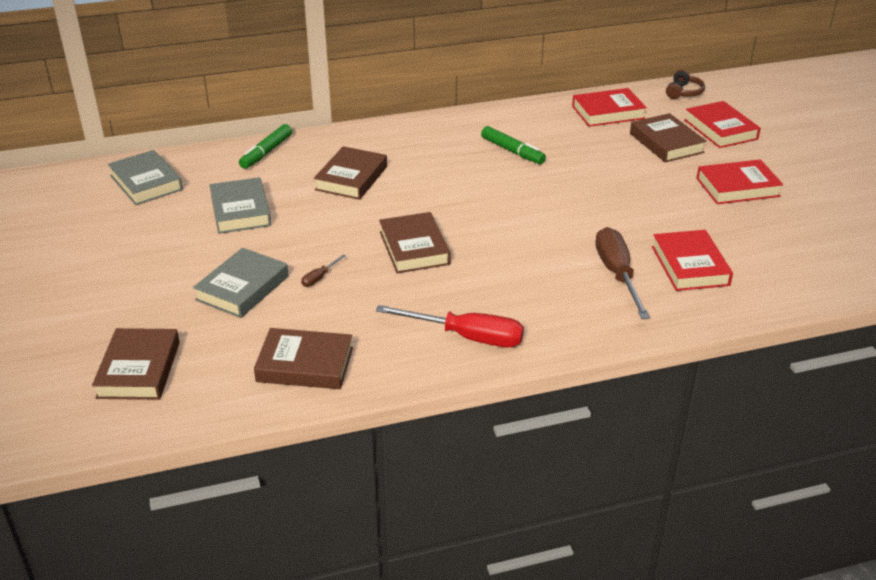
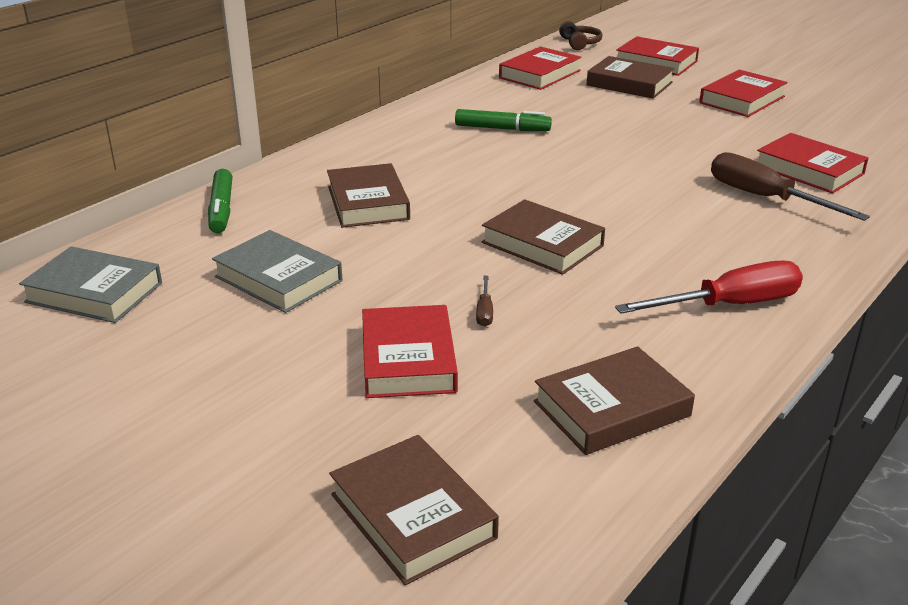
camera: 35 degrees left, 5 degrees down
(242, 288) = (408, 359): grey book -> red book

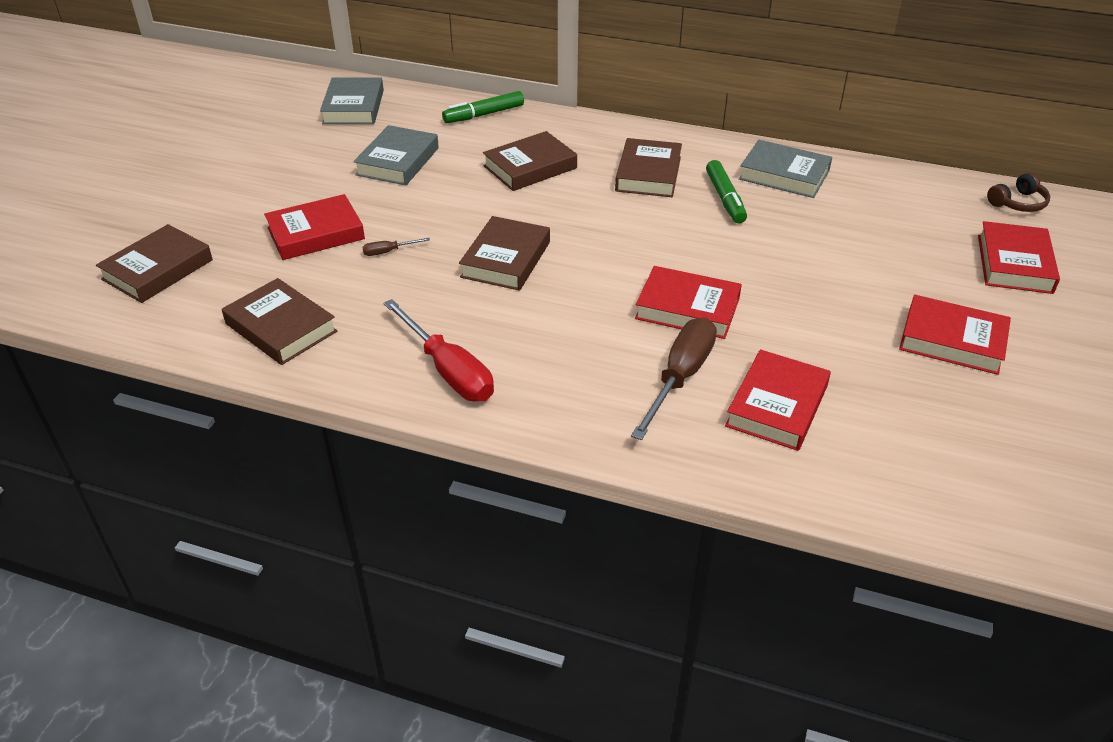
camera: 70 degrees right, 10 degrees up
(481, 100) = (784, 175): none -> grey book
(539, 74) = (889, 194): red book -> red book (687, 308)
(629, 84) = (921, 254): brown book -> brown book (648, 174)

